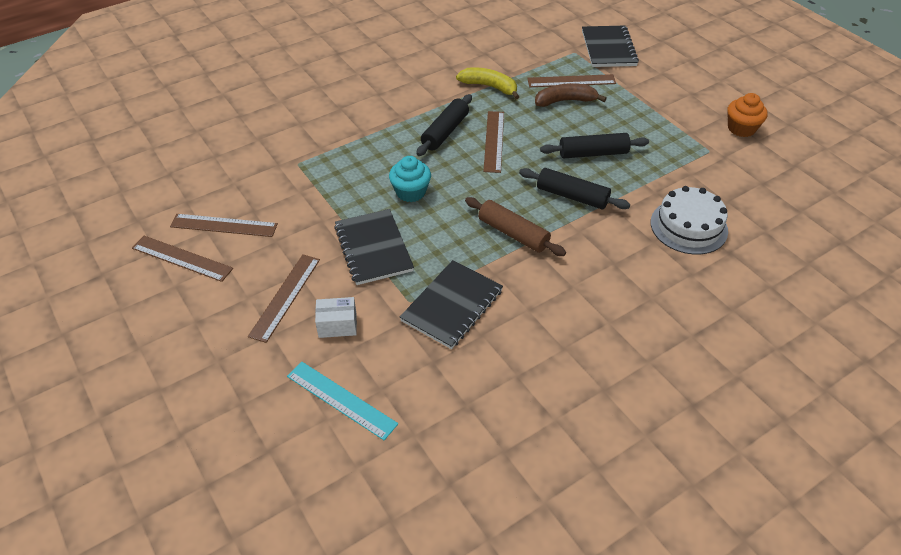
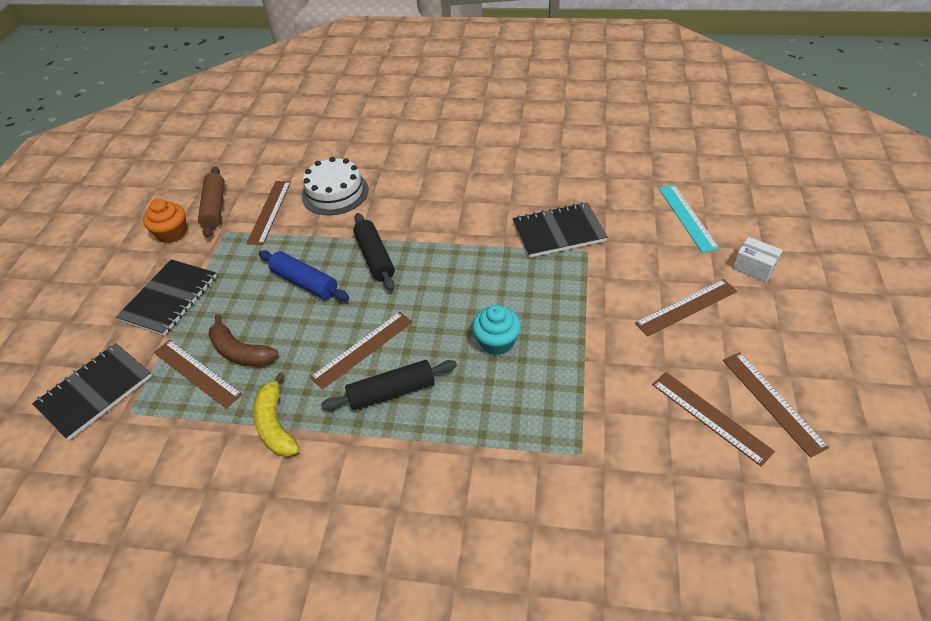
camera: 135 degrees left, 0 degrees up
(337, 325) = (656, 263): white box -> white box (754, 268)
(373, 248) = (579, 307): black notebook -> black notebook (169, 298)
(513, 233) = (456, 255): brown rolling pin -> brown rolling pin (215, 208)
(593, 153) = (305, 282): black rolling pin -> blue rolling pin
(708, 181) = (269, 212): none -> brown ruler

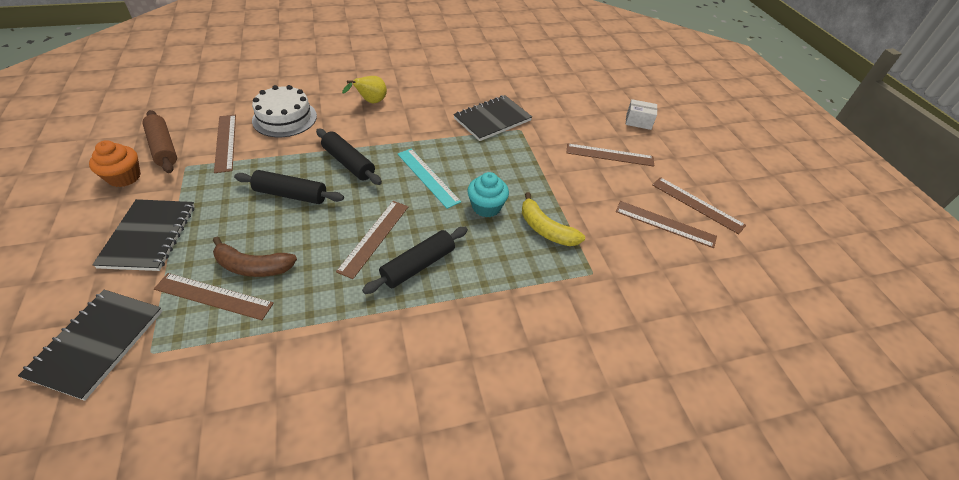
camera: 30 degrees left, 0 degrees up
(275, 425) = (321, 320): yellow banana -> yellow banana (546, 229)
(305, 282) = (291, 194): blue rolling pin -> black rolling pin
(430, 187) = (370, 102): none -> yellow pear
(686, 307) = (609, 155): brown ruler -> brown ruler turned 60 degrees clockwise
(687, 217) = (578, 96): turquoise ruler -> turquoise ruler (428, 177)

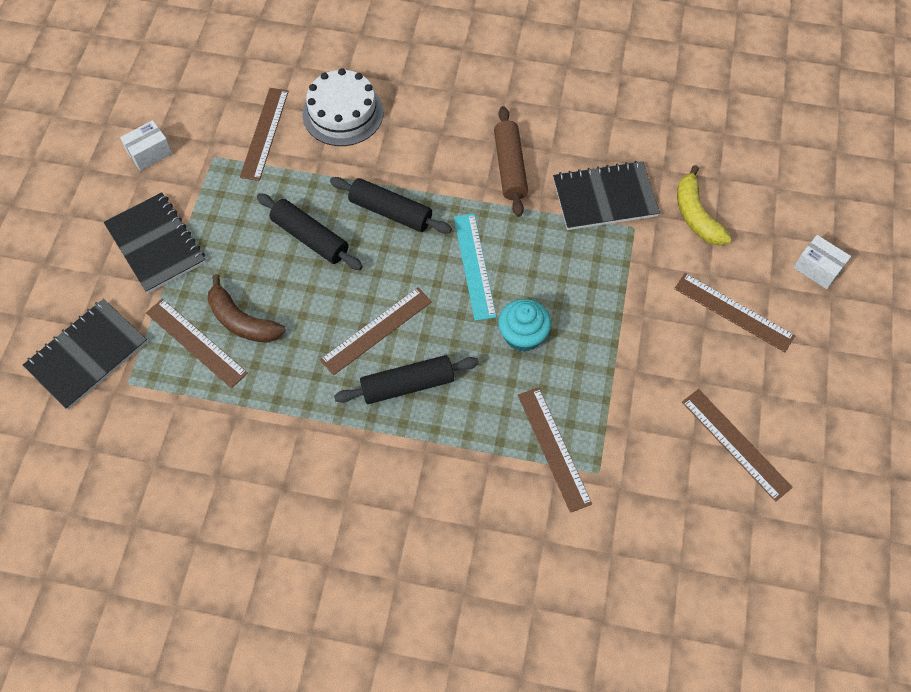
camera: 30 degrees right, 15 degrees up
(124, 177) = (150, 153): orange cupcake -> white box
(149, 236) = (156, 244): black notebook -> black notebook turned 60 degrees counterclockwise
(163, 148) = (198, 120): brown rolling pin -> brown rolling pin (510, 167)
(348, 163) = (390, 212): black rolling pin -> black rolling pin turned 45 degrees counterclockwise
(370, 102) = (457, 117): yellow pear -> none
(546, 229) = (577, 393): yellow banana -> yellow banana (696, 215)
(697, 204) = (802, 433): brown ruler -> brown ruler (554, 448)

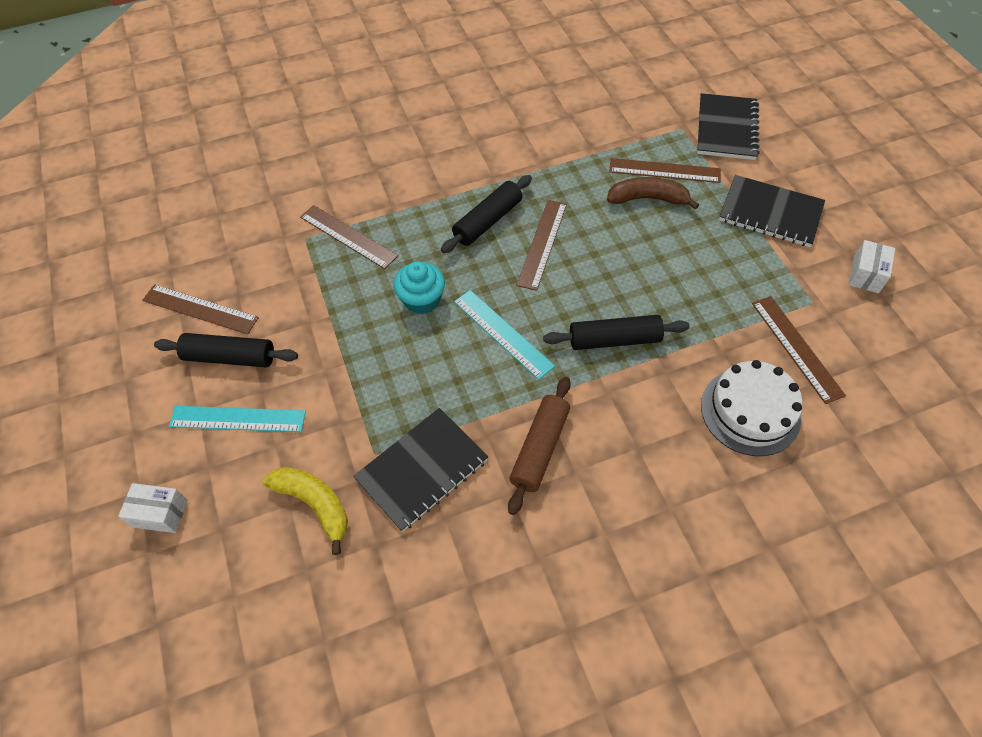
camera: 150 degrees right, 5 degrees down
(310, 238) = (660, 281): black rolling pin -> black rolling pin (230, 357)
(510, 167) = (540, 448): brown rolling pin -> brown rolling pin turned 60 degrees clockwise
(733, 312) = (237, 419): brown ruler -> turquoise ruler

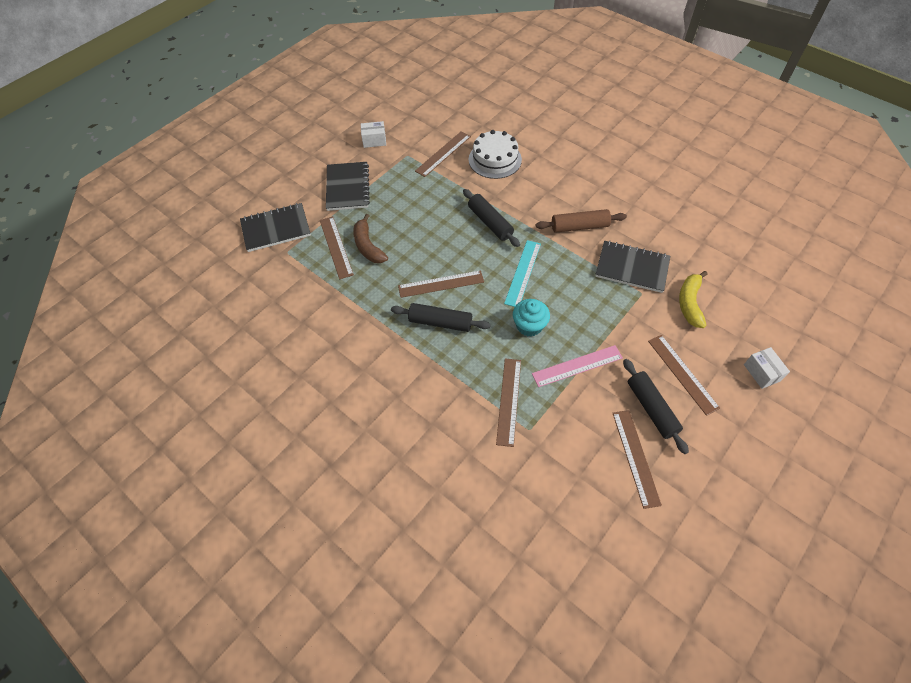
camera: 120 degrees left, 0 degrees up
(237, 419) = (682, 373): turquoise ruler -> brown ruler
(335, 317) = (577, 366): none -> pink ruler

